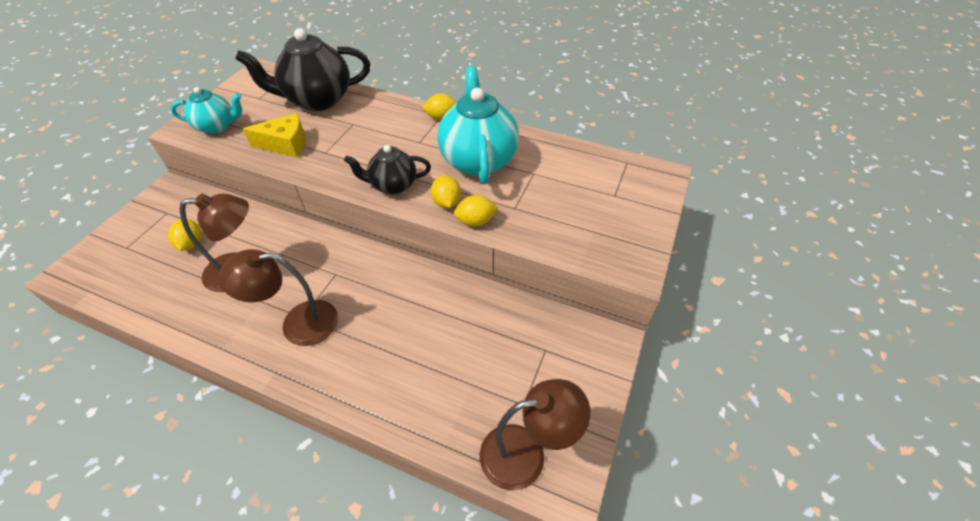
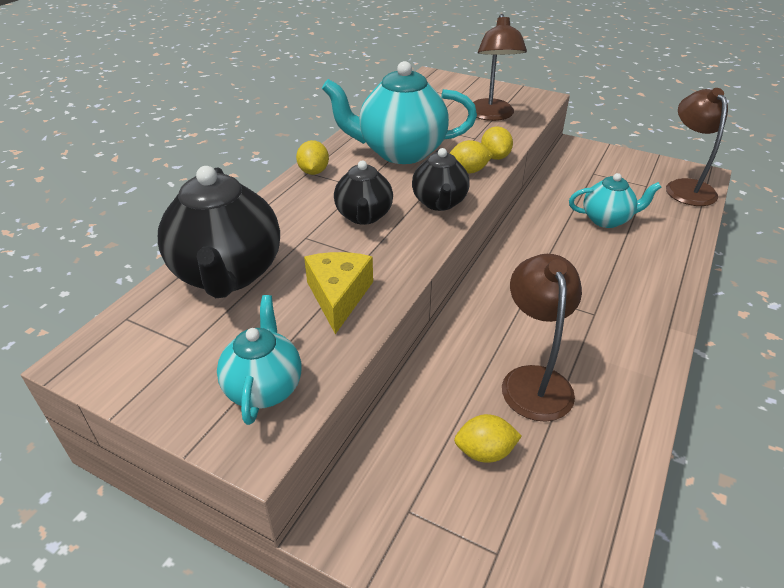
camera: 85 degrees left, 10 degrees down
(298, 323) = (604, 316): brown lamp -> brown lamp (491, 115)
(376, 147) = (364, 216): none -> black teapot
(445, 348) = (607, 220): none -> turquoise teapot

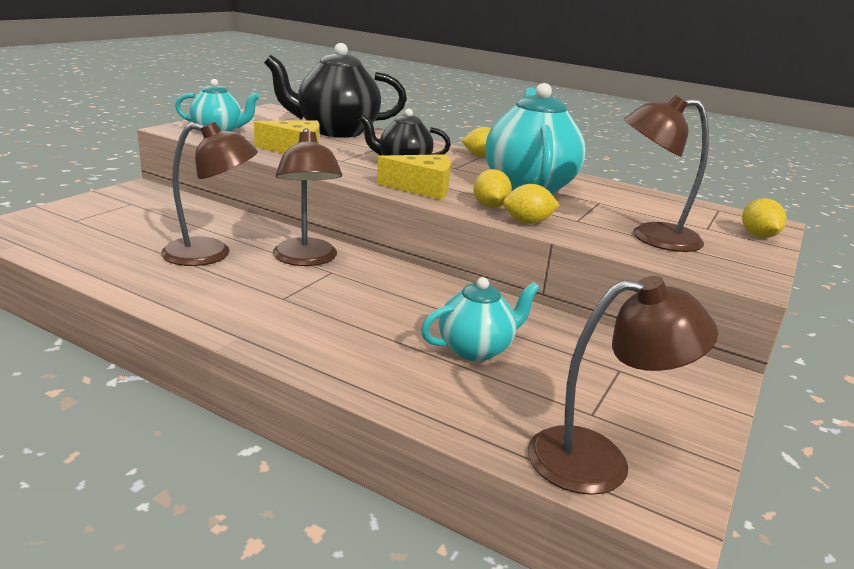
camera: 90 degrees right, 15 degrees down
(439, 203) = (422, 188): black teapot -> yellow cheese
(484, 452) = (155, 227): yellow lemon -> yellow lemon (758, 236)
(511, 311) = (306, 259): none -> brown lamp
(607, 220) = (476, 349): turquoise teapot -> turquoise teapot turned 120 degrees counterclockwise

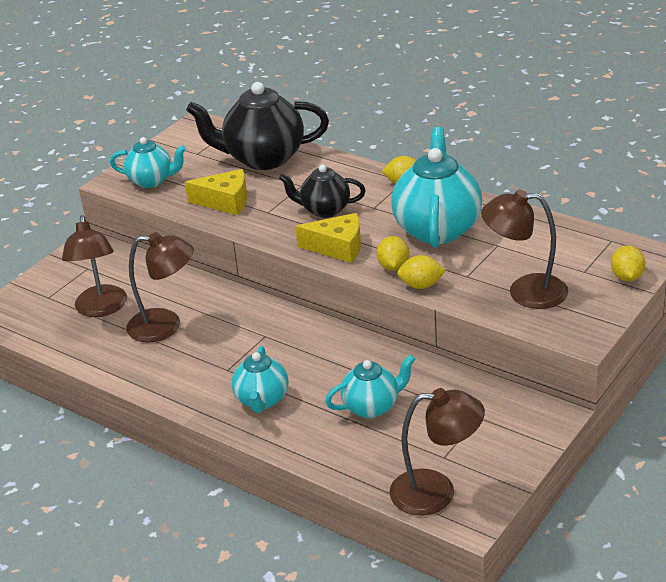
camera: 10 degrees right, 10 degrees up
(306, 259) = (243, 323): brown lamp -> brown lamp (101, 309)
(328, 331) = (262, 400): none -> turquoise teapot

